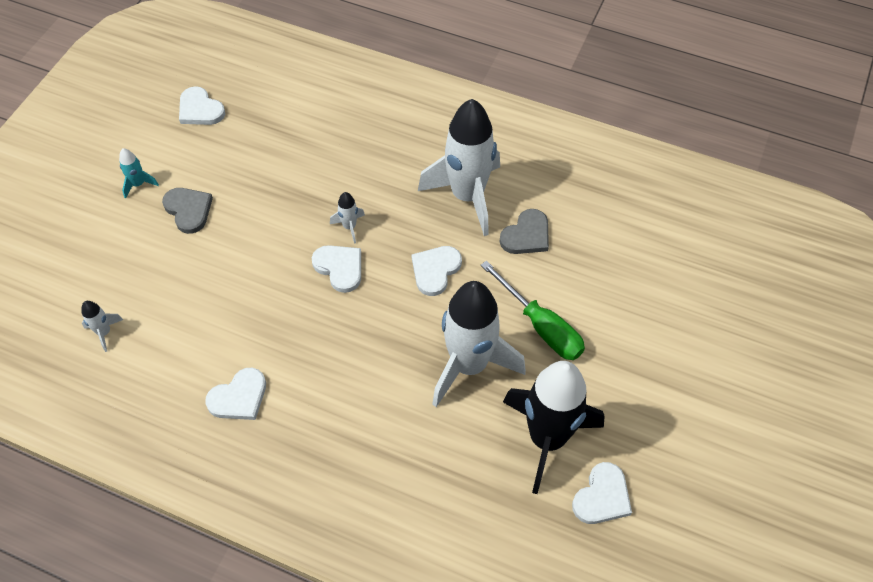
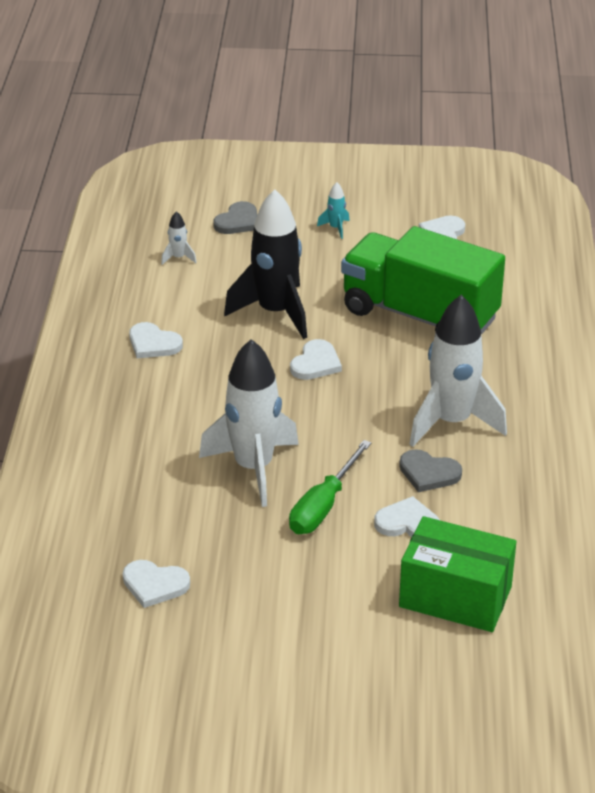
camera: 70 degrees right, 20 degrees down
(188, 210) = (325, 262): grey heart -> grey heart (238, 221)
(310, 167) = (419, 315): none -> green truck
(349, 227) = (366, 357): white rocket -> none
(435, 270) = (348, 422): white heart -> white heart (407, 523)
(547, 438) = (199, 535): black rocket -> black rocket (275, 312)
(681, 269) = (455, 597): none -> green box

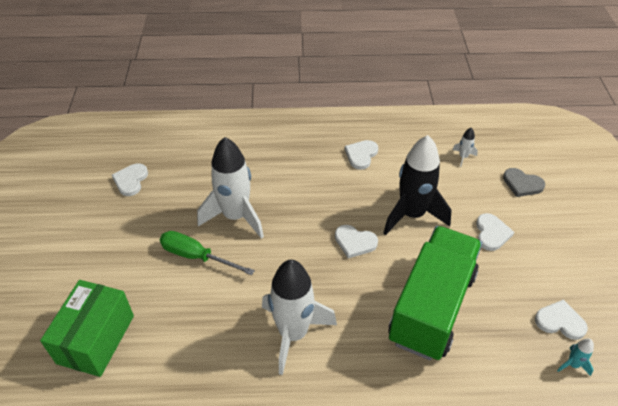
camera: 85 degrees right, 10 degrees up
(335, 228) = (538, 244): turquoise rocket -> turquoise rocket (572, 364)
(407, 523) = (176, 307): white heart -> white heart (491, 233)
(428, 473) = (231, 319): grey heart -> none

